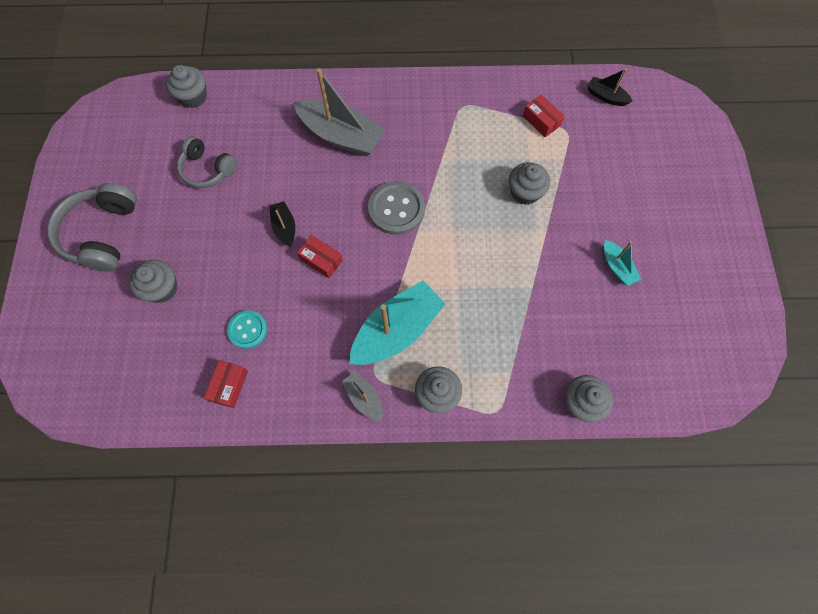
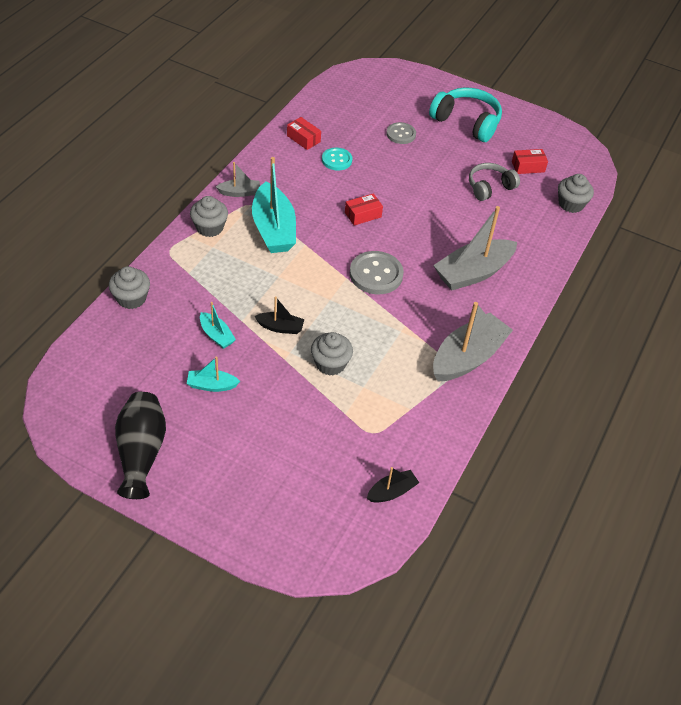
camera: 115 degrees right, 20 degrees down
(103, 234) = (466, 122): grey headphones -> turquoise headphones
(162, 288) = (401, 134): grey cupcake -> grey button
(285, 227) = (406, 207): black boat -> black boat (280, 327)
(444, 101) = (468, 357): none -> grey boat
(541, 121) = (398, 419): red box -> red box (528, 167)
(564, 297) = (216, 335): none -> turquoise boat
(718, 277) = (141, 452): none -> black vase

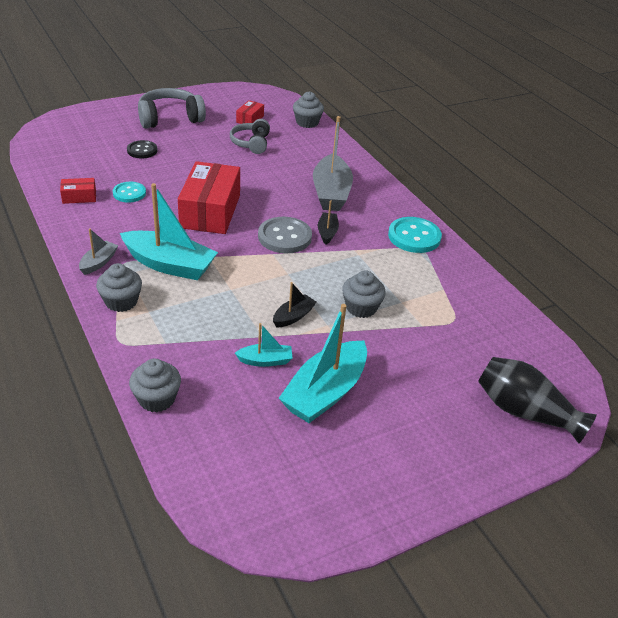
camera: 55 degrees left, 10 degrees down
(141, 452) = (371, 483): black vase -> black vase (525, 412)
(212, 385) = (325, 392): turquoise boat -> turquoise boat, size x2.03
(363, 215) = (210, 211): red box -> red box, size x2.20
(392, 492) = (522, 339): black boat -> black boat (327, 232)
(401, 134) = (142, 150): grey button -> black button
(466, 122) = (170, 118): turquoise headphones -> grey headphones
(468, 357) = (414, 237): grey boat -> turquoise button

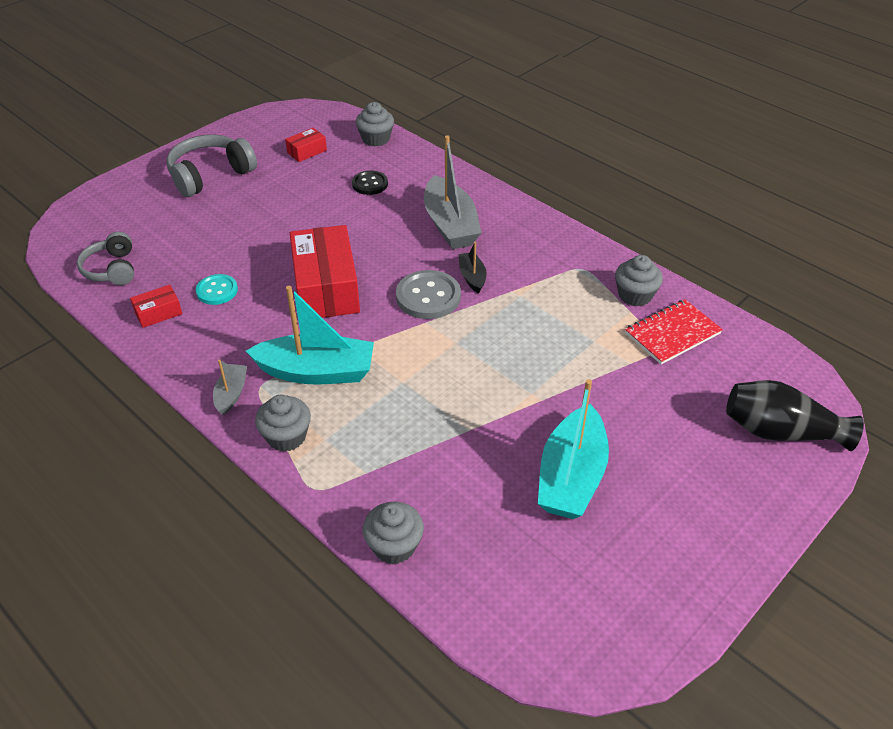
camera: 15 degrees left, 5 degrees up
(142, 150) = (200, 228): black button -> black button (370, 184)
(250, 119) = (307, 151): red box -> red box turned 45 degrees clockwise
(251, 143) = (326, 184): grey headphones -> grey headphones (112, 269)
(265, 361) = (488, 459): turquoise boat -> none
(293, 316) = (490, 394): black boat -> none
(361, 307) = (556, 361): grey cupcake -> grey cupcake (635, 295)
(414, 237) = (568, 255): turquoise button -> none
(470, 314) = (672, 333): none -> red notebook

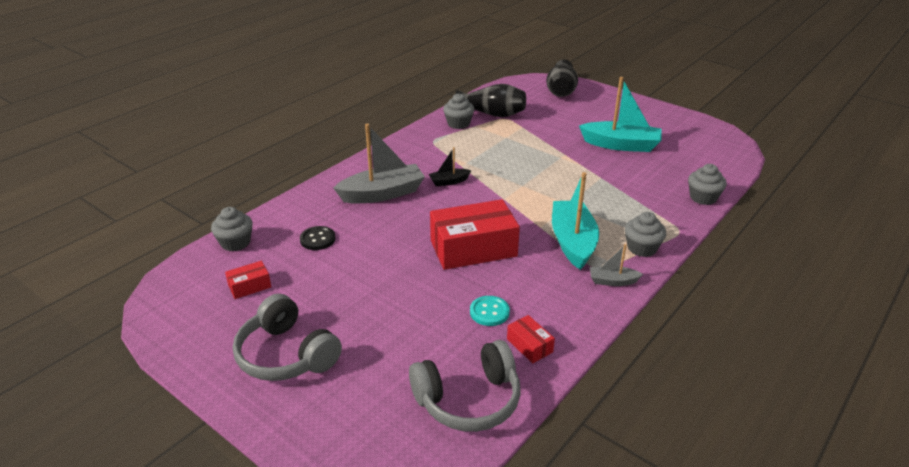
camera: 95 degrees left, 10 degrees down
(112, 269) = (468, 399): grey headphones -> grey headphones, size x1.52
(307, 151) = (249, 286): red box -> red box turned 75 degrees counterclockwise
(428, 297) = (475, 199): grey button -> none
(672, 333) = (492, 114): red notebook -> black vase

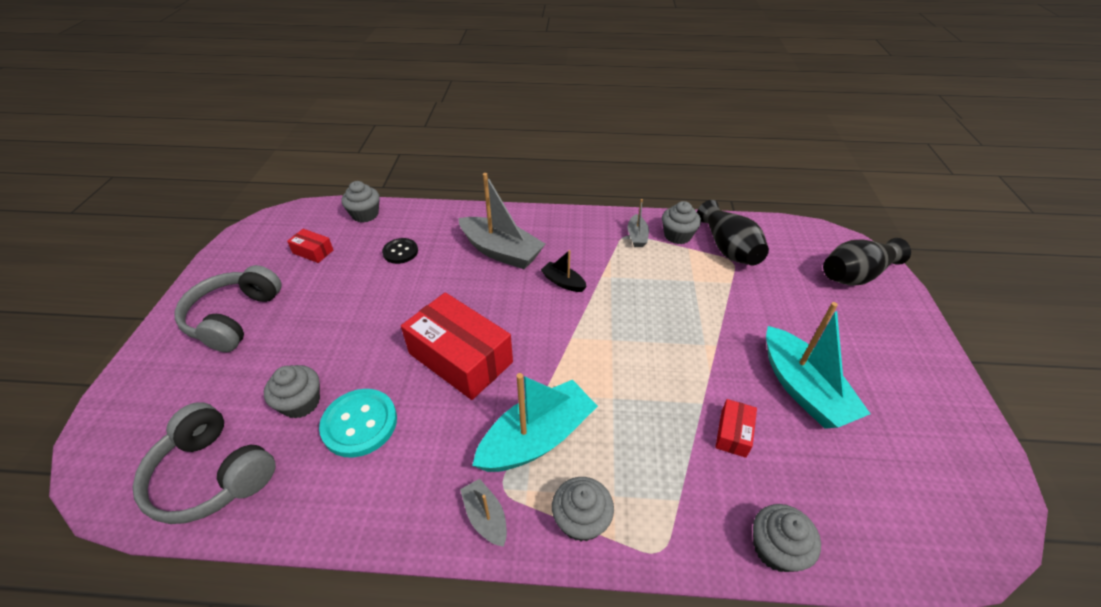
camera: 55 degrees right, 10 degrees up
(438, 336) = (301, 403): none -> grey cupcake
(440, 137) = (637, 236): none -> grey boat
(489, 312) = (359, 424): turquoise button -> turquoise button, size x1.58
(529, 345) = (319, 487): red box -> red box (733, 433)

